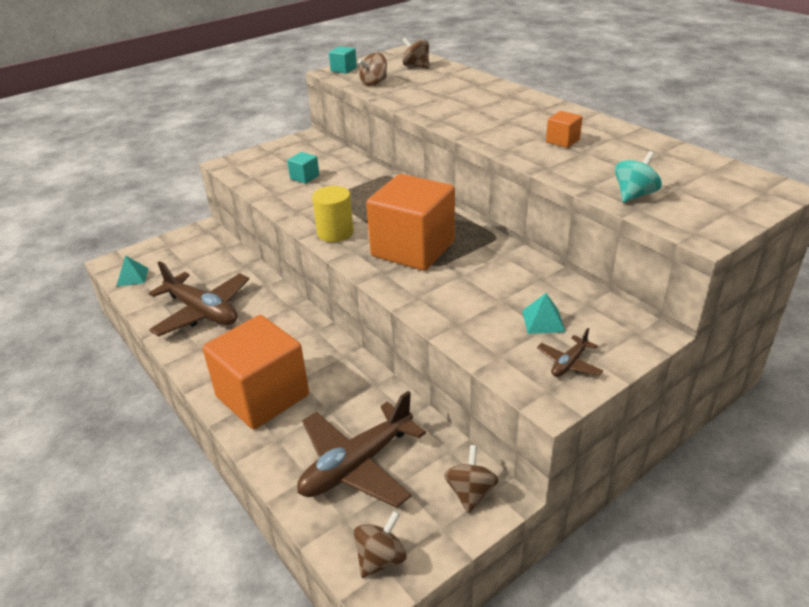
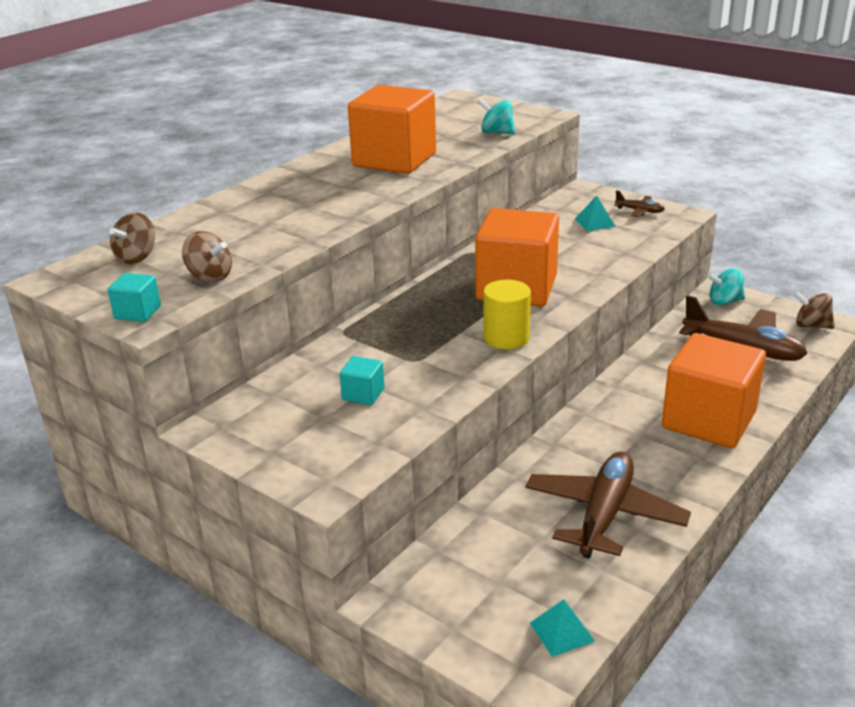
camera: 105 degrees left, 5 degrees down
(470, 492) = (724, 301): brown spinning top -> turquoise spinning top
(562, 141) = (394, 160): orange cube -> orange cube, size x2.47

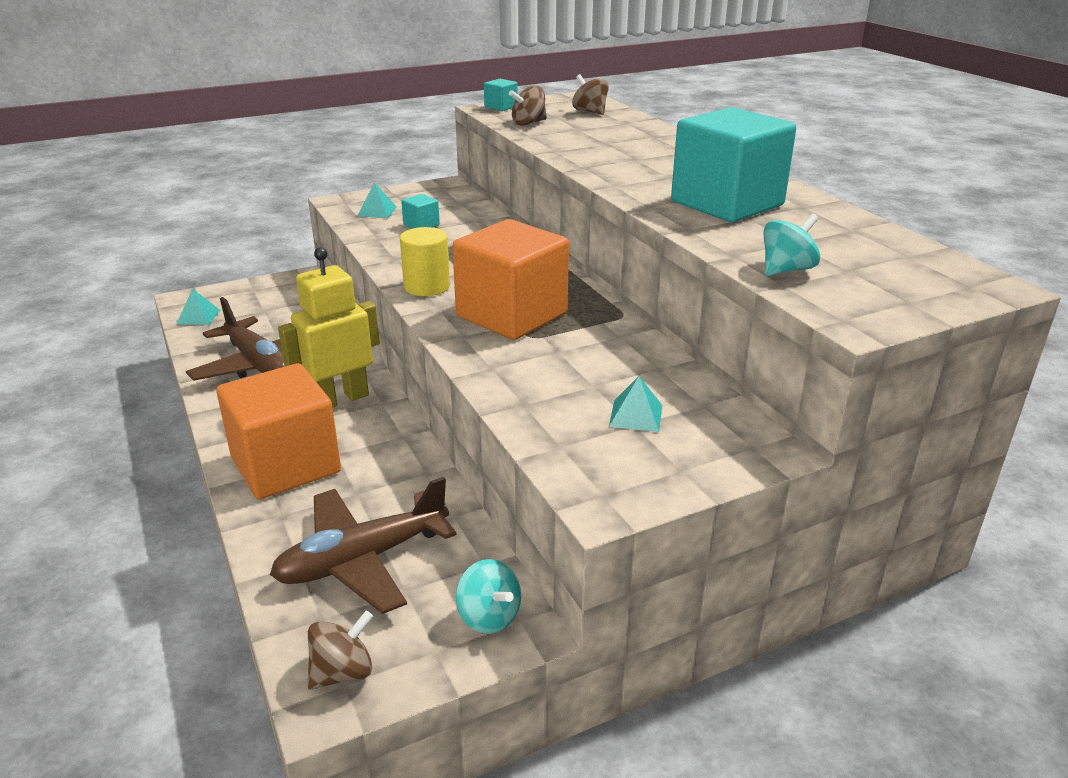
camera: 115 degrees right, 0 degrees up
(342, 441) = (377, 211): none -> turquoise pyramid
(394, 160) = (727, 203): orange cube -> turquoise cube
(605, 436) = (340, 399): none -> yellow robot
(639, 211) = (645, 468): brown plane -> none
(724, 301) = (489, 617): turquoise spinning top -> turquoise spinning top turned 120 degrees clockwise

